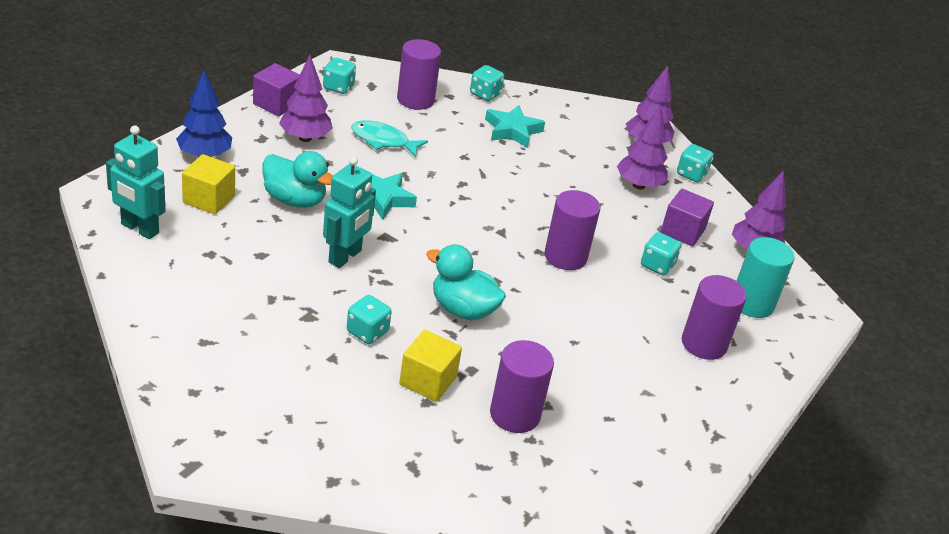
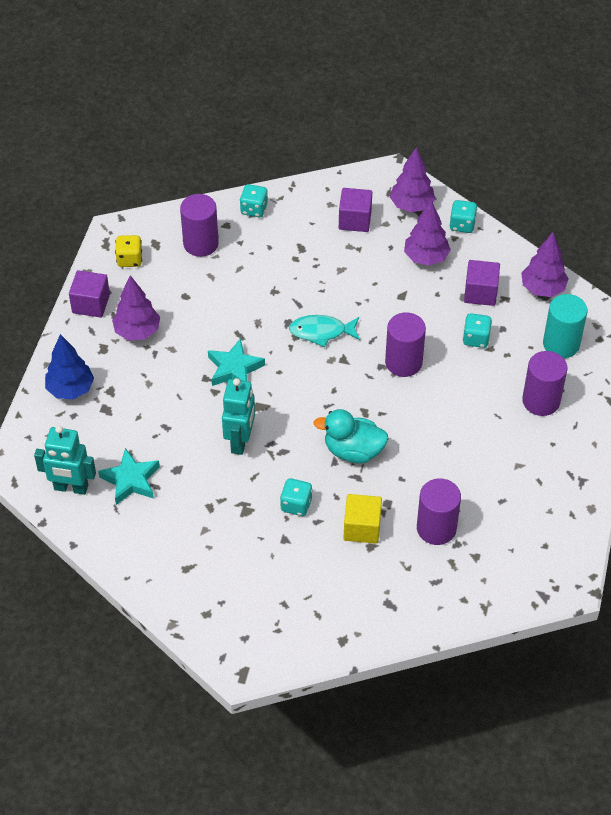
camera: 15 degrees left, 15 degrees up
(209, 199) = (103, 433): yellow cube -> none
(295, 200) = (169, 402): turquoise duck -> none
(338, 87) = (130, 259): turquoise dice -> yellow dice
(383, 141) = (201, 304): turquoise fish -> turquoise fish (321, 332)
(512, 130) = (297, 242): turquoise star -> turquoise star (130, 480)
(581, 134) = (355, 220): none -> purple cube

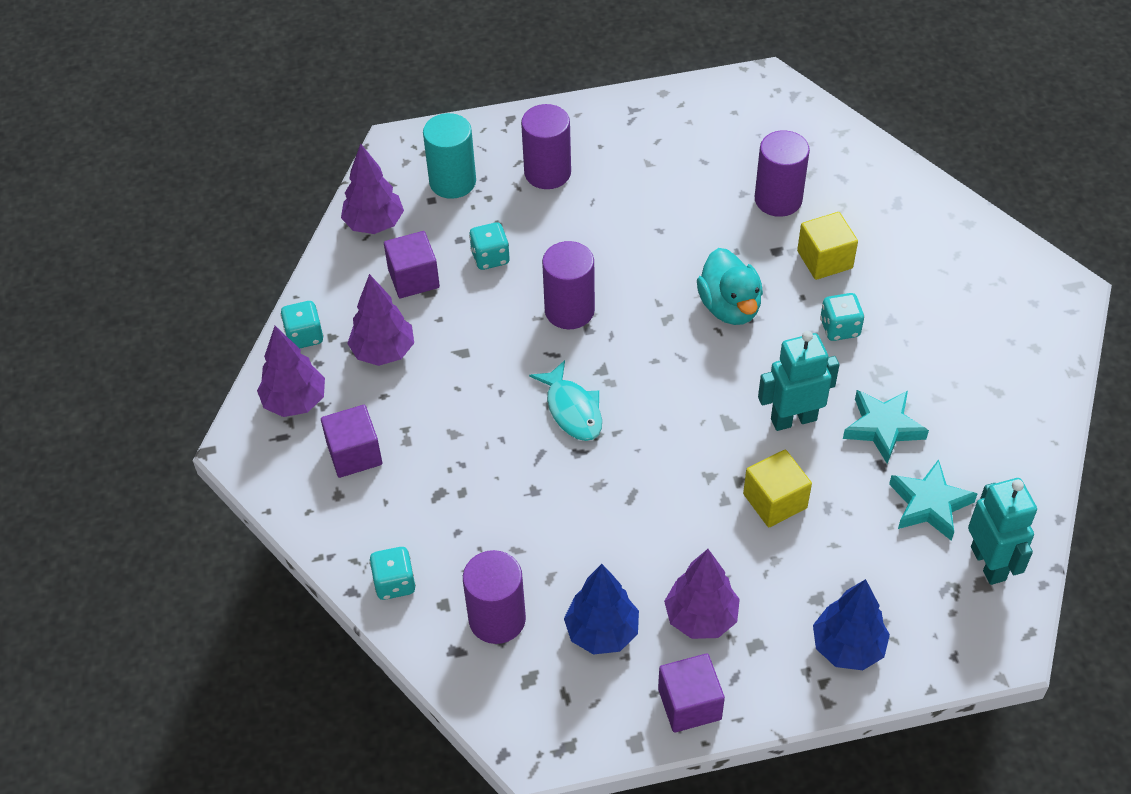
camera: 115 degrees left, 0 degrees up
(130, 259) = (578, 697): yellow dice -> none
(160, 285) = (602, 632): none -> blue tree
(188, 402) = (775, 501): none -> yellow cube
(234, 368) = (689, 475): turquoise star -> turquoise star (883, 428)

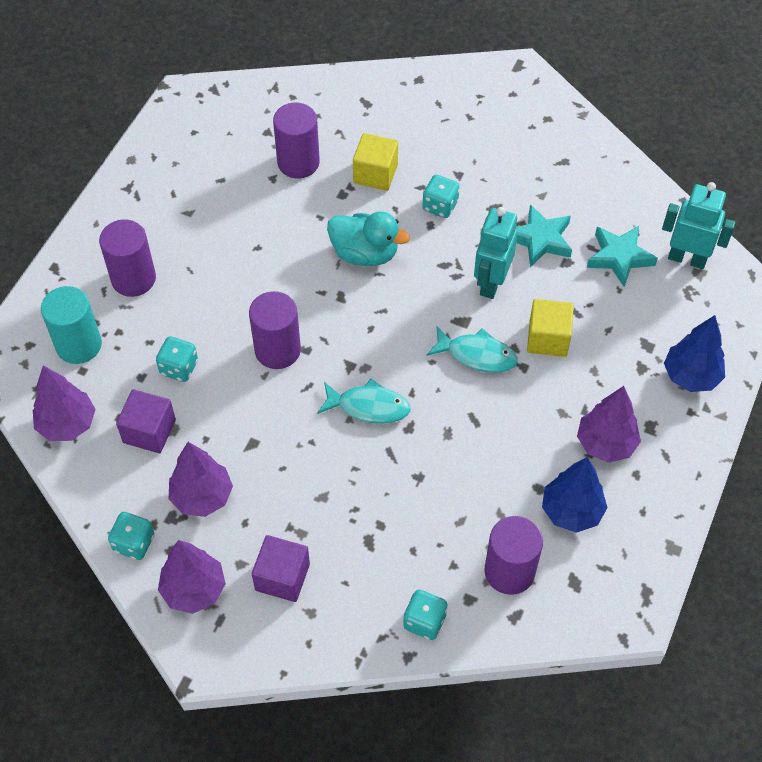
camera: 55 degrees left, 5 degrees up
(689, 704) = (667, 496): purple cube -> none
(702, 456) = (477, 355): none -> turquoise fish

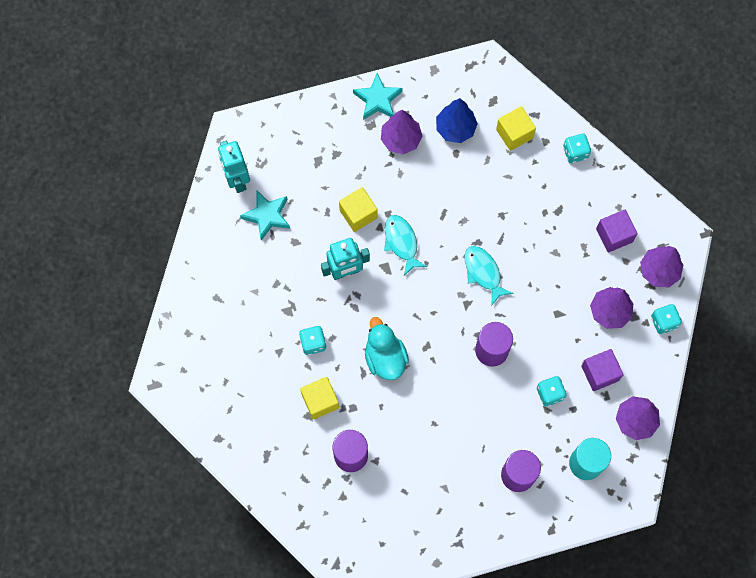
camera: 130 degrees left, 15 degrees up
(509, 571) = (514, 134): purple cylinder -> yellow cube
(540, 239) = (290, 268): turquoise star -> turquoise star (378, 100)
(691, 376) = (320, 126): blue tree -> none

